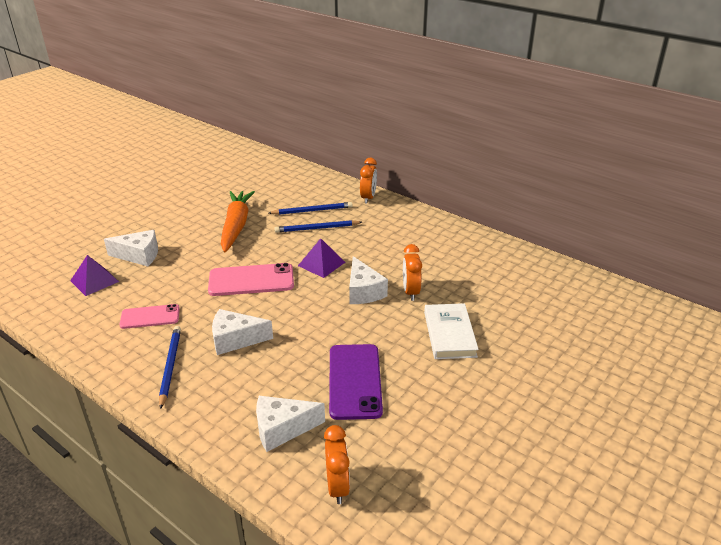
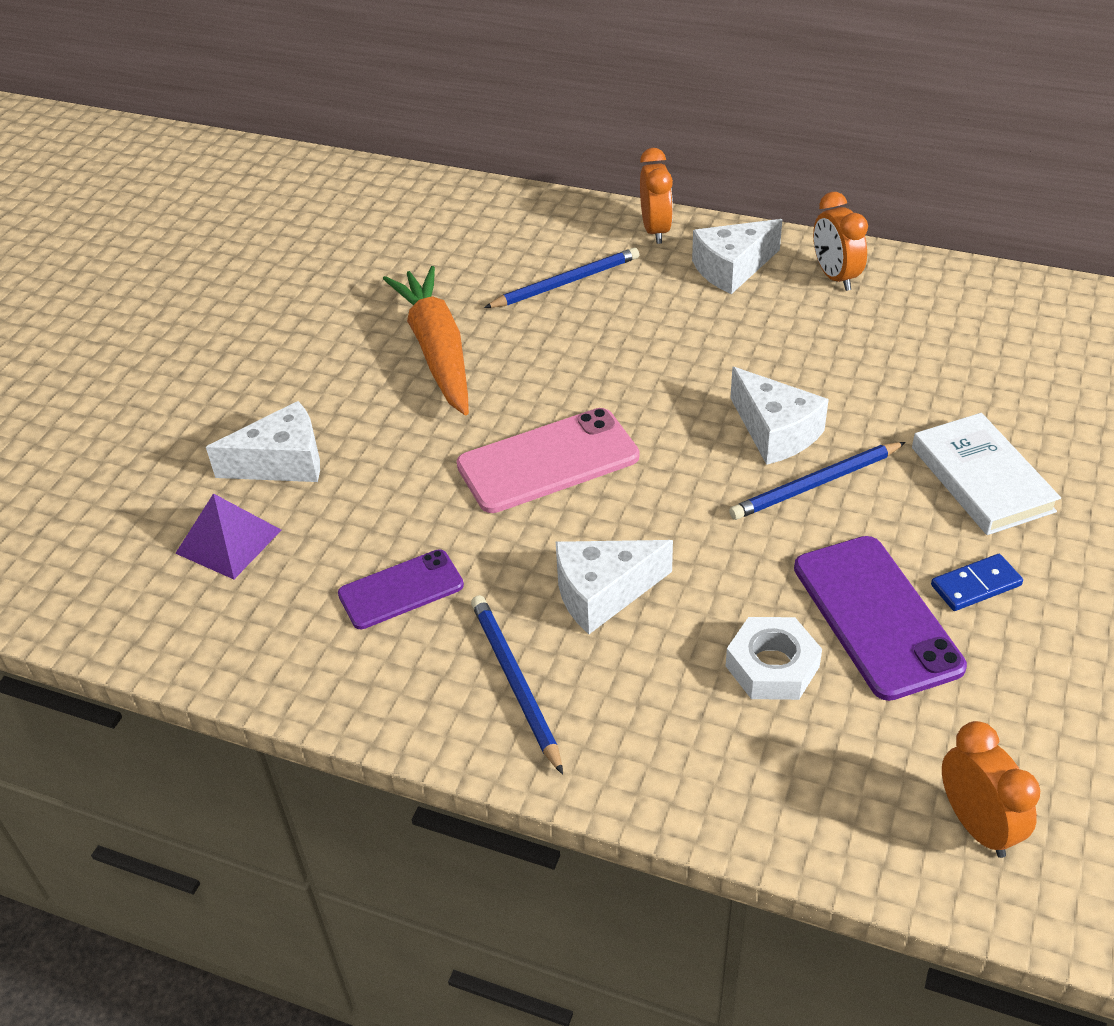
camera: 15 degrees left, 10 degrees up
(150, 317) = (401, 590): pink phone -> purple phone
(282, 429) = (810, 747): white cheese -> white cheese (732, 269)
(290, 390) = (772, 666): none -> white nut
(317, 228) = (600, 319): blue pencil -> blue pencil (815, 484)
(321, 264) = (659, 393): purple pyramid -> none
(410, 292) = (861, 411): orange clock -> orange clock (835, 277)
(413, 380) = (976, 585): none -> blue domino

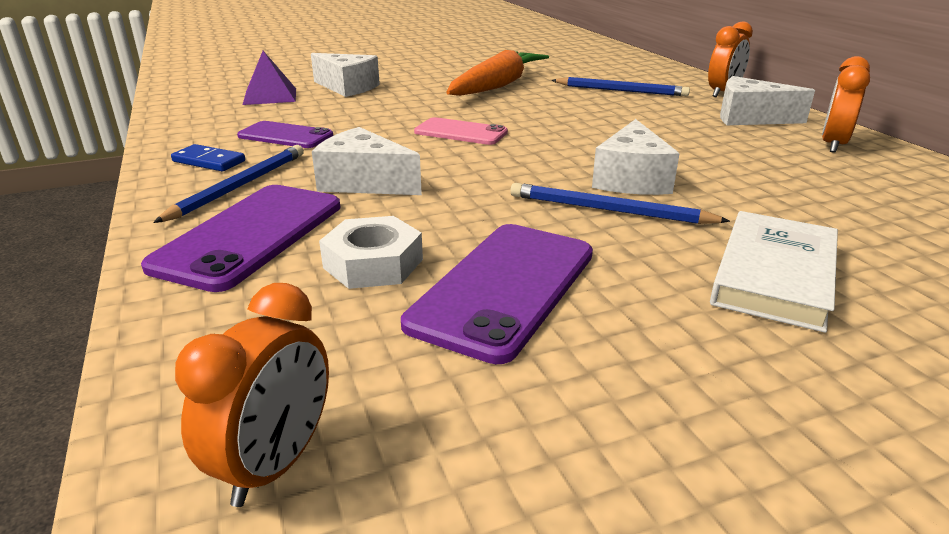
camera: 45 degrees right, 15 degrees down
(548, 461) = (460, 132): pink phone -> pink phone, size x0.63
(643, 718) = (250, 235): none -> purple phone
(976, 585) = (633, 324): blue domino -> blue domino (209, 161)

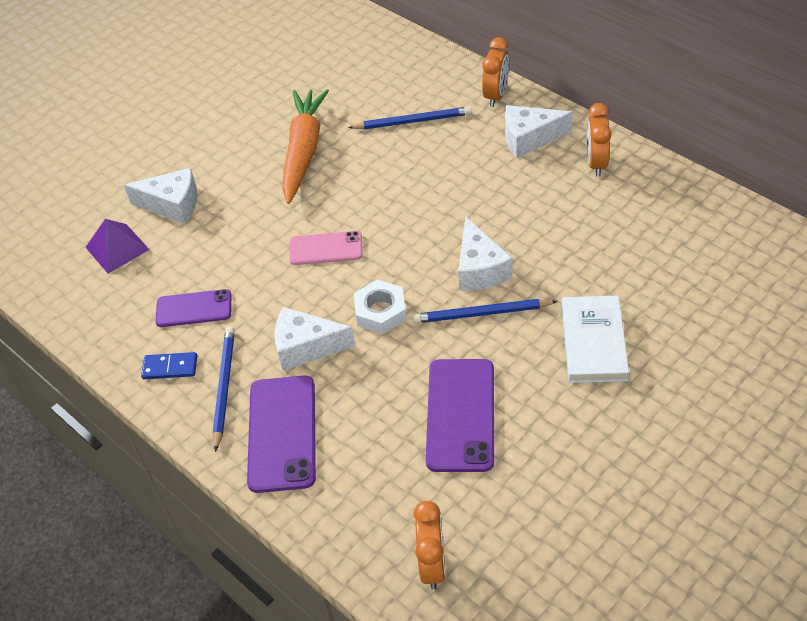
camera: 20 degrees left, 20 degrees up
(373, 263) = (376, 426): white nut -> white nut (380, 312)

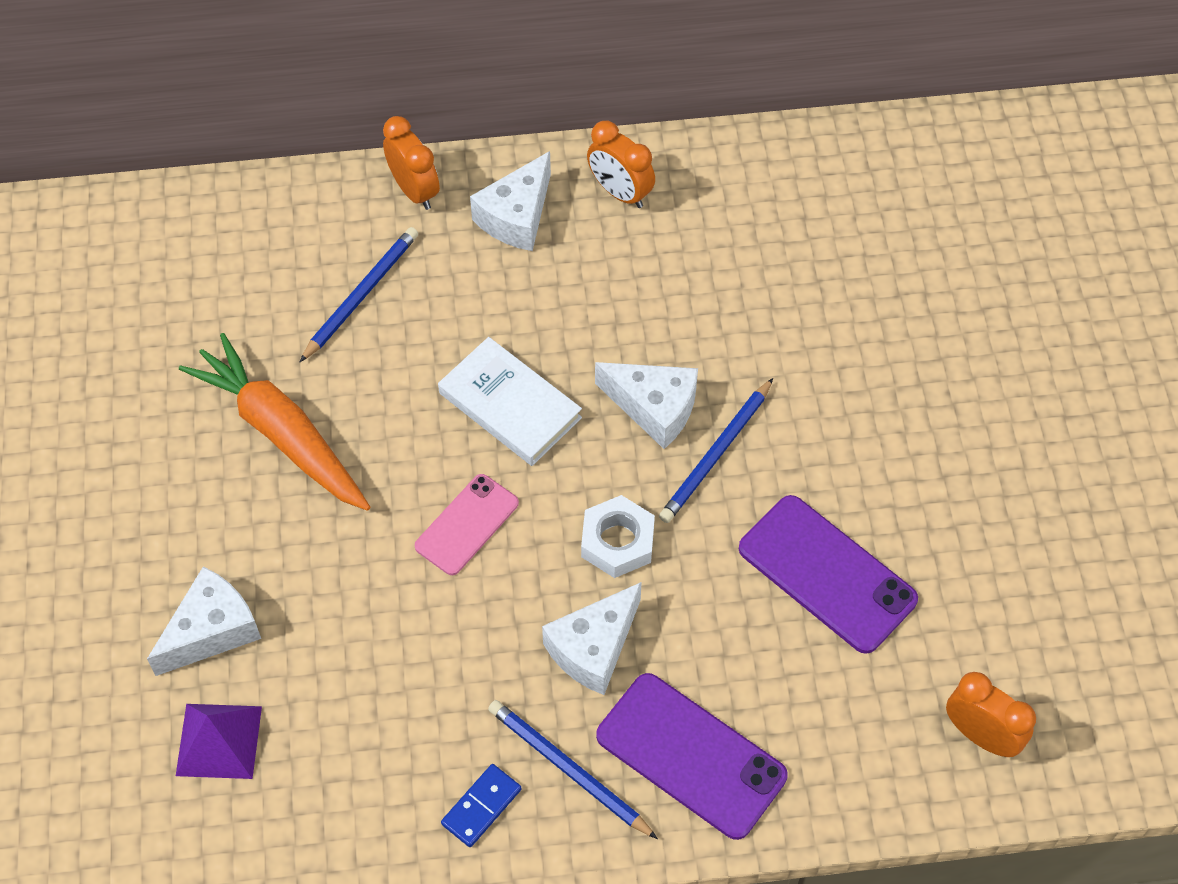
camera: 55 degrees left, 10 degrees up
(194, 309) = (415, 722): purple phone -> none
(593, 342) = (850, 392): white book -> white book (510, 405)

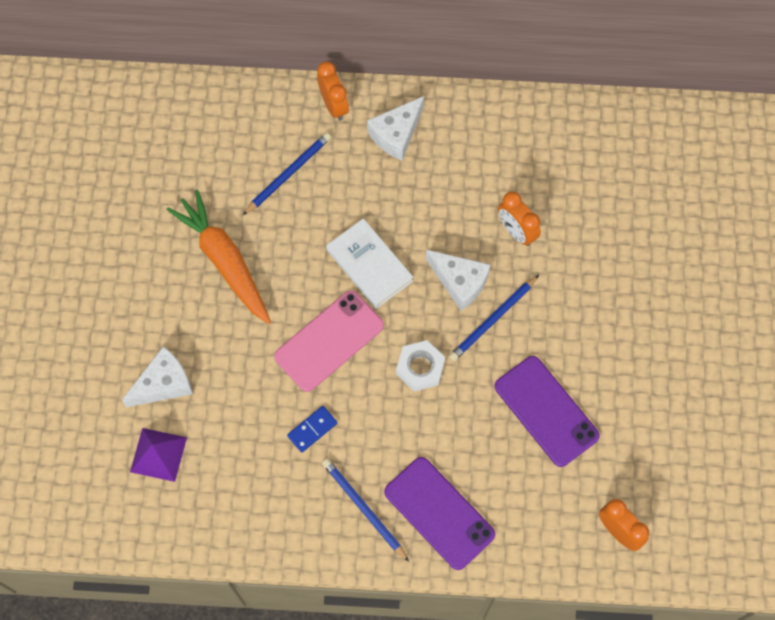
camera: 10 degrees right, 10 degrees up
(467, 525) = (329, 341): pink phone -> pink phone, size x1.59
(481, 807) = (308, 523): blue domino -> blue domino (312, 429)
(594, 648) = (393, 435): white cheese -> none
(620, 192) = (466, 127): orange clock -> orange clock (516, 231)

